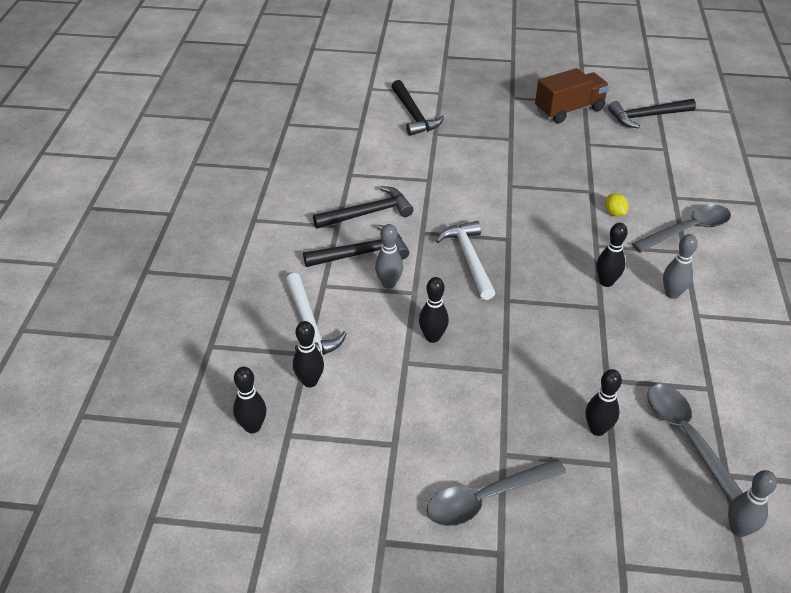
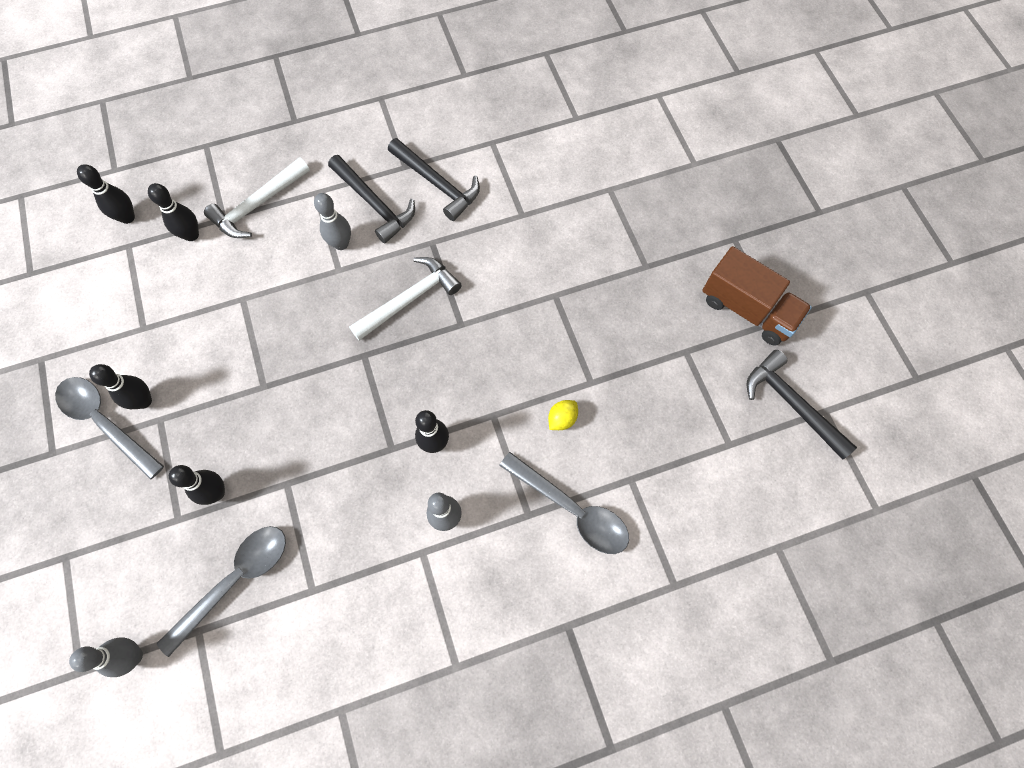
camera: 65 degrees right, 25 degrees up
(414, 115) = (633, 155): black hammer -> none
(432, 337) = (283, 308): black bowling pin -> black bowling pin (144, 401)

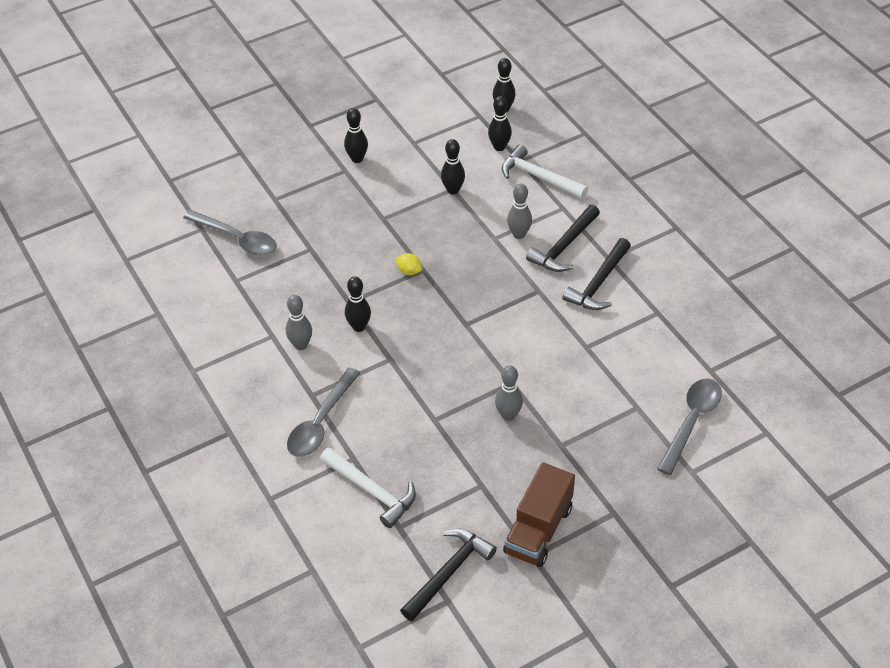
camera: 80 degrees right, 20 degrees down
(106, 422) = (337, 144): grey spoon -> grey spoon (691, 422)
(134, 656) = (182, 202): grey bowling pin -> grey bowling pin (508, 415)
(216, 493) = (297, 214): black bowling pin -> black bowling pin (453, 190)
(409, 299) = (480, 287): white hammer -> white hammer (372, 491)
(562, 419) = (396, 404): yellow lemon -> yellow lemon (409, 271)

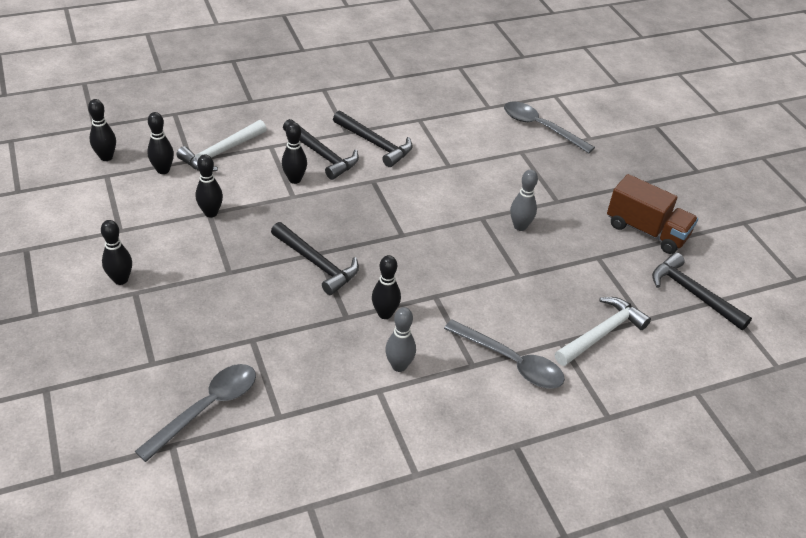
camera: 85 degrees left, 5 degrees down
(409, 271) = (317, 263): yellow lemon -> black hammer
(519, 234) = (294, 179): grey bowling pin -> black bowling pin

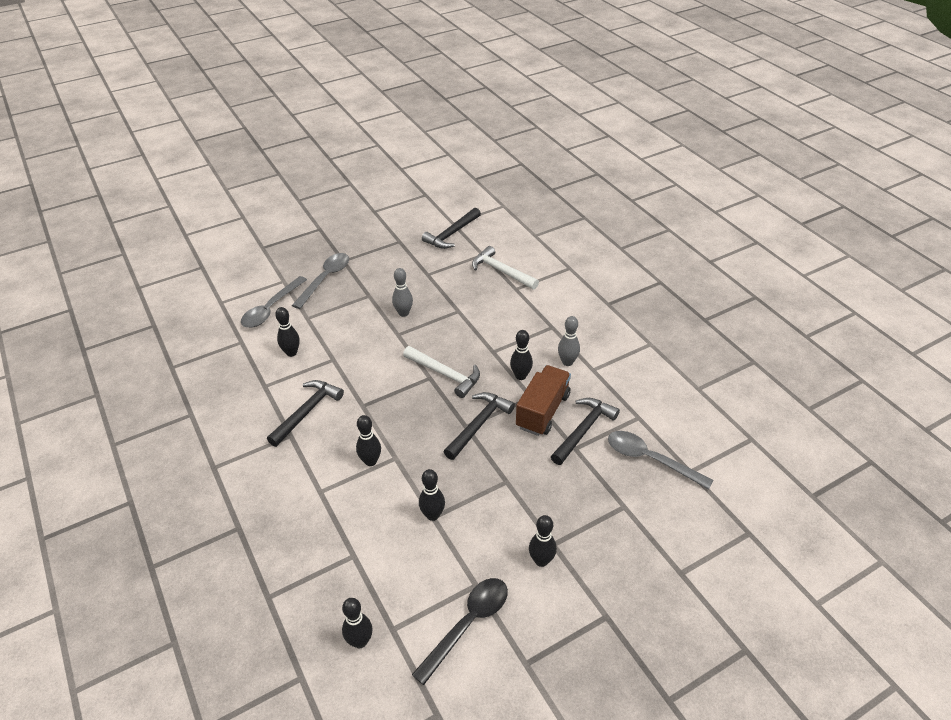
camera: 95 degrees left, 0 degrees up
(84, 219) = (468, 624): none -> black spoon
(163, 170) = (374, 576): black bowling pin -> black bowling pin (291, 353)
(221, 153) = (337, 531): white hammer -> white hammer (445, 374)
(322, 155) = (329, 448): black hammer -> black hammer (583, 430)
(511, 362) = (542, 309): grey spoon -> grey spoon (325, 279)
(646, 231) = (393, 252): brown truck -> brown truck (543, 411)

